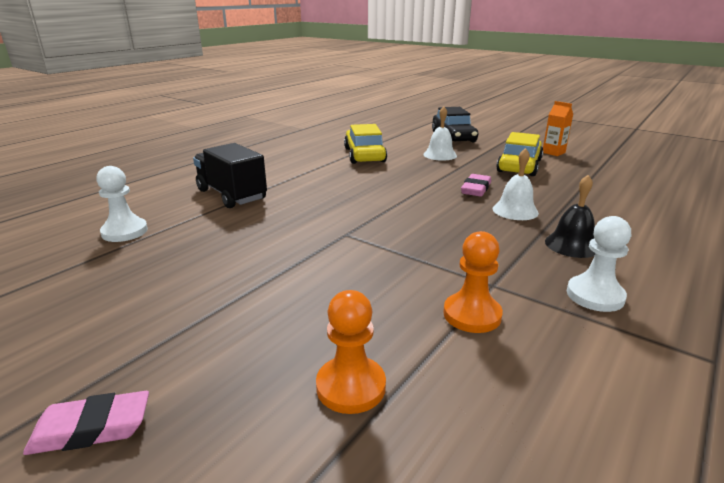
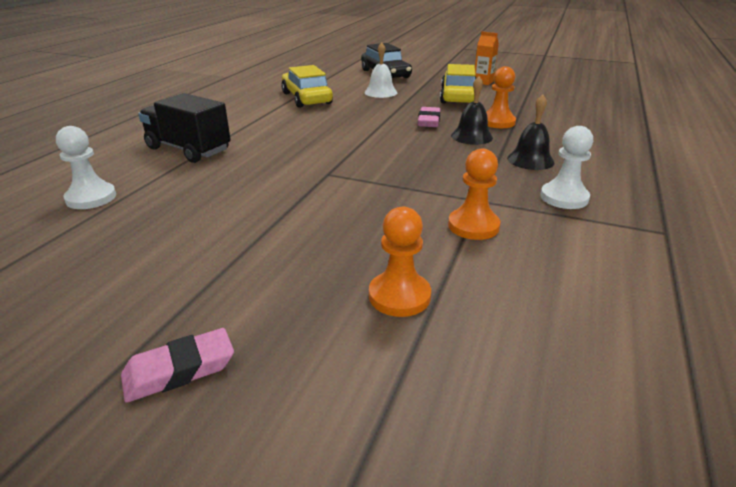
camera: 15 degrees left, 5 degrees up
(515, 210) = (471, 136): white bell -> black bell
(551, 197) = (498, 122): none -> orange pawn

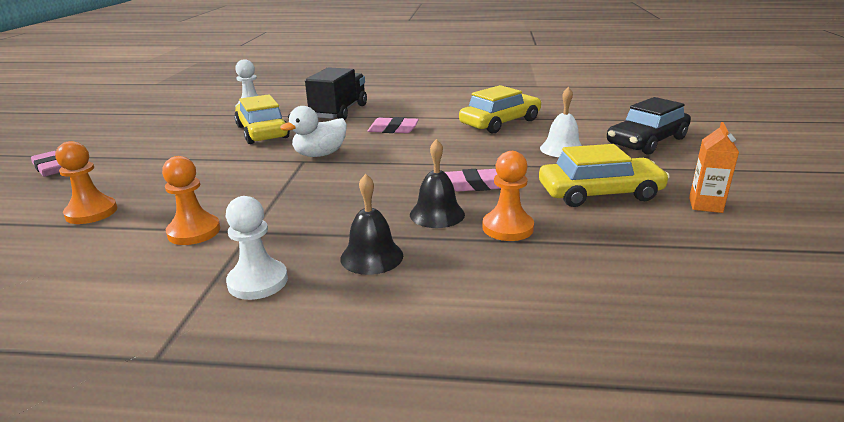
camera: 75 degrees right, 5 degrees down
(207, 192) = (262, 132): none -> yellow car
(279, 132) = (393, 129): none -> pink eraser
(317, 165) = (320, 154): none -> white duck

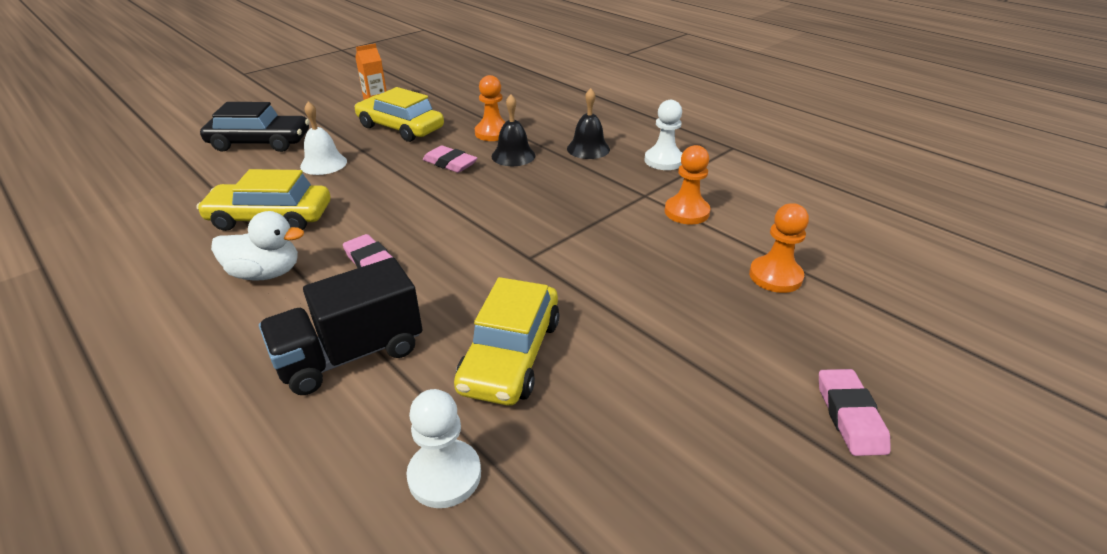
camera: 140 degrees left, 10 degrees up
(320, 154) = (503, 259): white duck -> white duck (266, 273)

